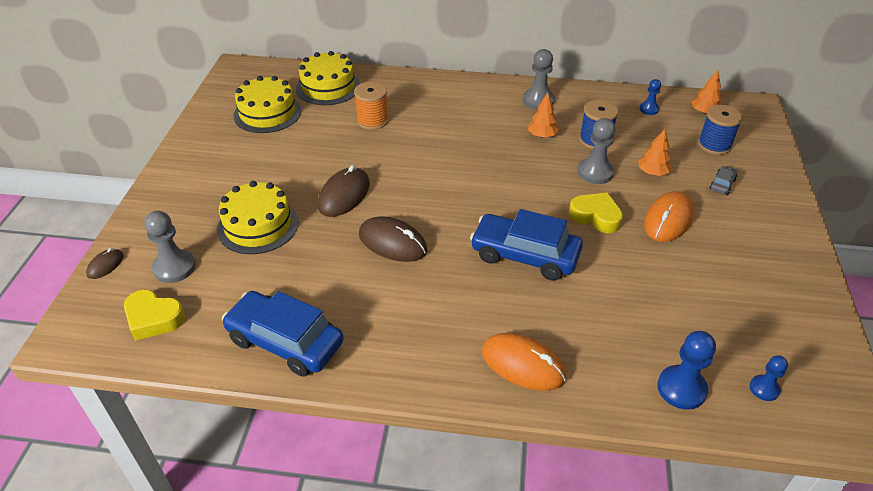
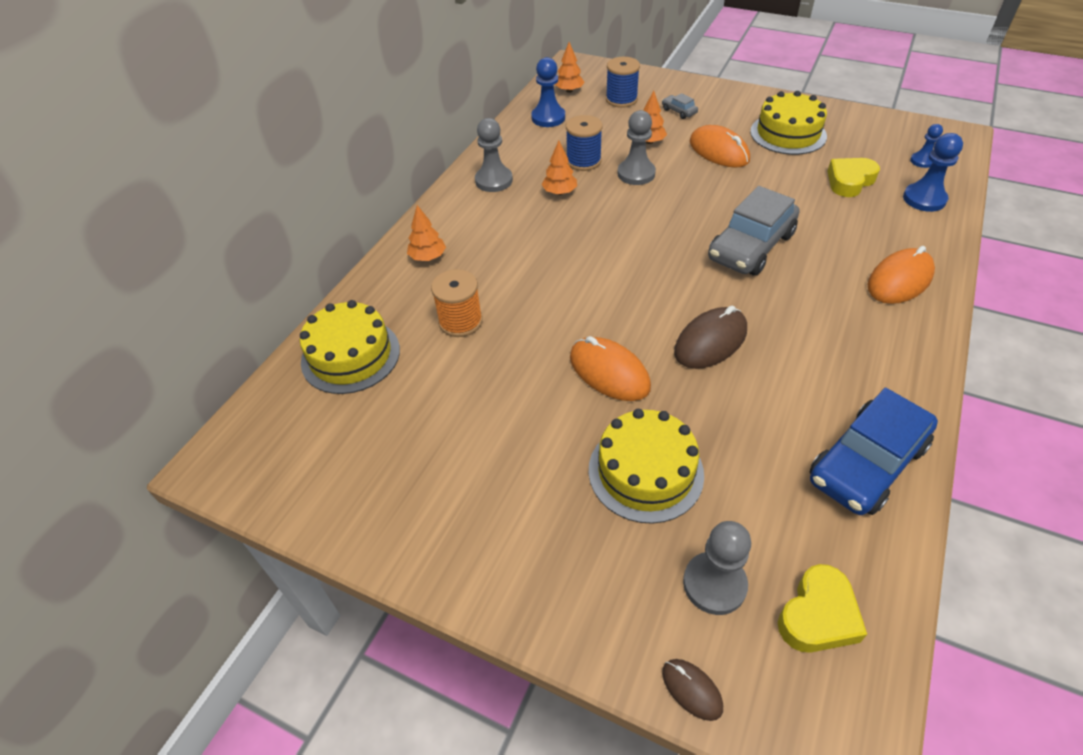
camera: 70 degrees left, 5 degrees up
(267, 113) = (377, 435): yellow cake -> yellow cake (788, 134)
(344, 195) = (609, 372): brown mouse -> orange mouse
(432, 92) = (428, 257): none -> orange tree
(524, 255) = (751, 247): blue car -> grey car
(596, 216) = (703, 189): yellow heart -> yellow heart (849, 181)
(649, 109) = (548, 118): blue pawn -> blue pawn, size x1.69

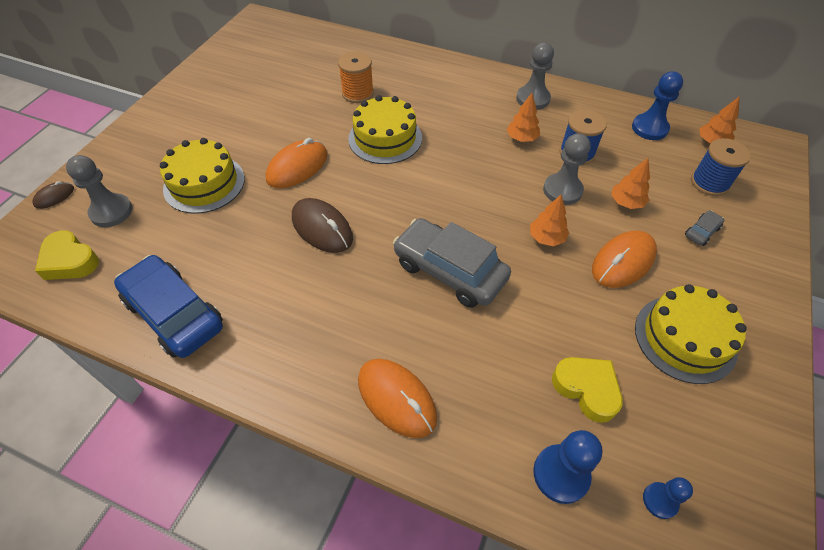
camera: 85 degrees right, 5 degrees up
(350, 355) = (330, 51): yellow cake -> yellow cake (385, 138)
(428, 257) = (428, 73): orange tree -> orange tree (546, 238)

